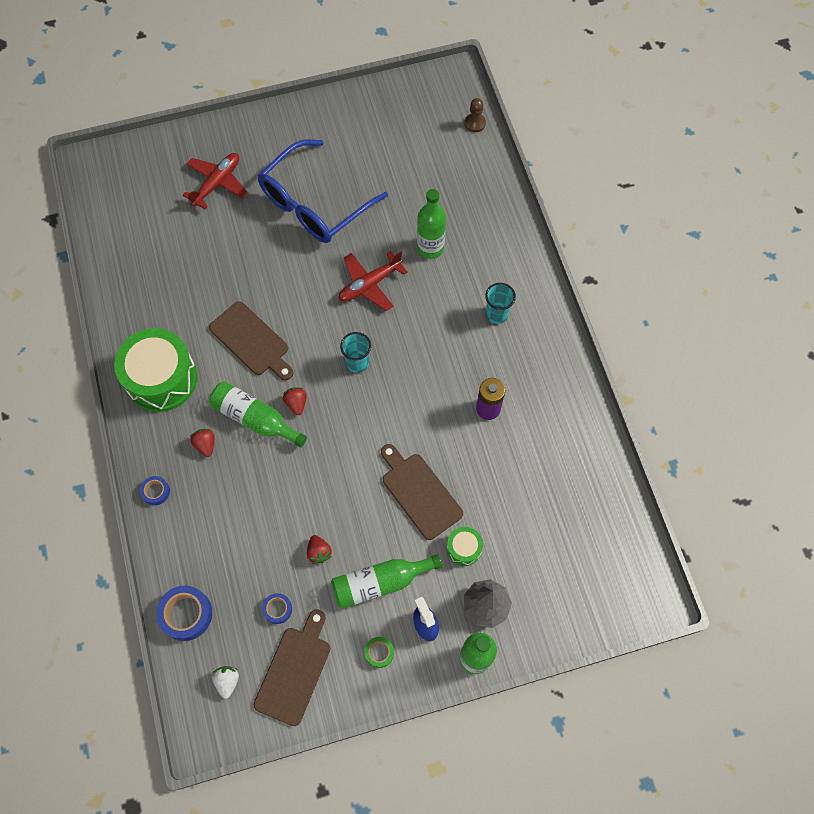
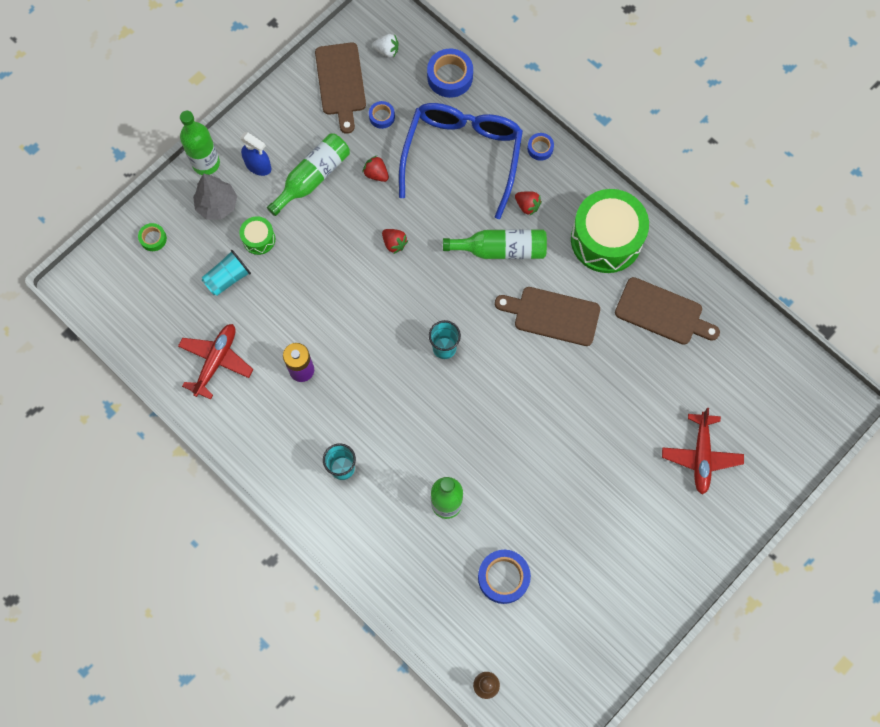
camera: 150 degrees right, 5 degrees up
(227, 681) = (387, 51): white strawberry -> white strawberry turned 45 degrees counterclockwise
(296, 403) = (474, 282): red strawberry -> red strawberry (394, 243)
(314, 204) = (590, 488): blue glasses -> blue glasses (462, 155)
(369, 284) = (481, 431): red plane -> red plane (216, 361)
(379, 653) = (283, 128): green tape -> green tape (153, 239)
(419, 180) = (503, 577): none -> blue tape
(419, 493) = (321, 264): brown cutting board -> brown cutting board (662, 313)
(511, 526) = (228, 278): none -> turquoise cup

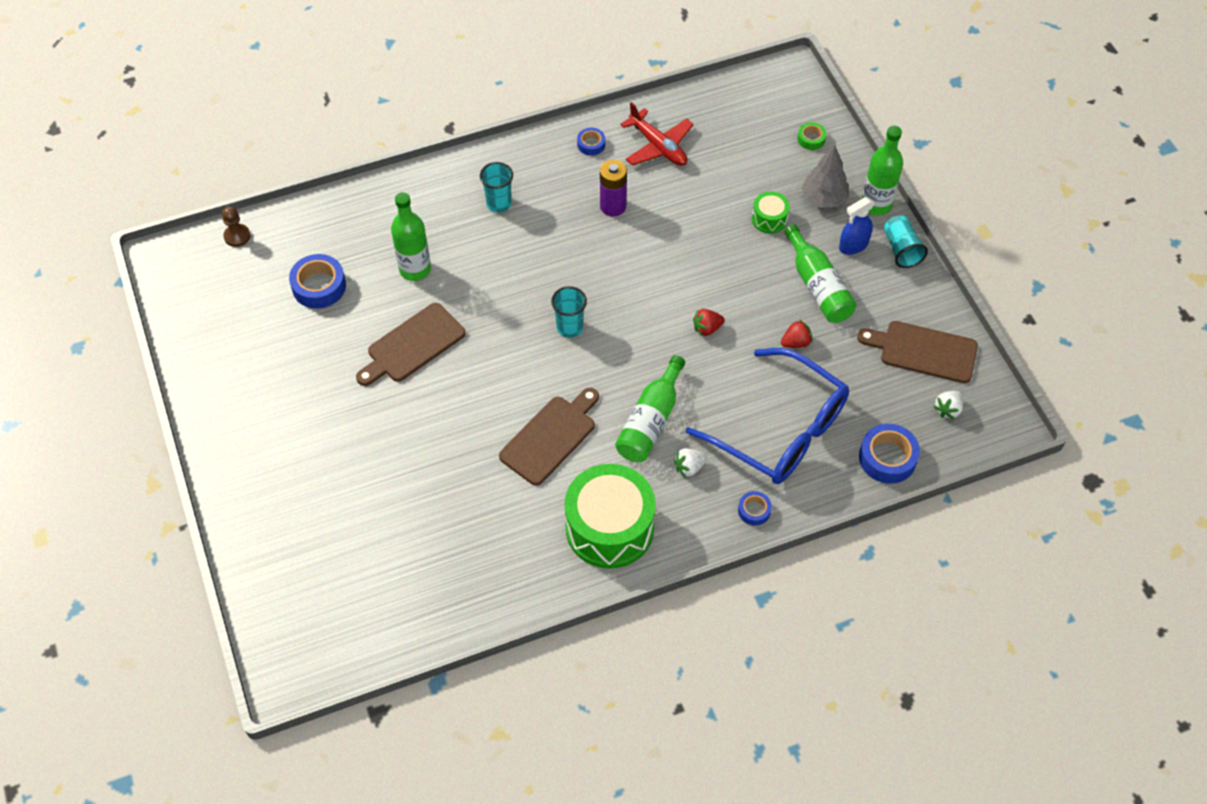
camera: 115 degrees right, 15 degrees down
(228, 278) = (739, 181): turquoise cup -> turquoise cup (901, 249)
(382, 117) = (864, 373): blue tape -> blue tape (591, 144)
(527, 206) = (689, 467): red strawberry -> white strawberry
(662, 313) = (494, 544): brown cutting board -> brown cutting board (412, 345)
(701, 456) = (321, 506): red plane -> none

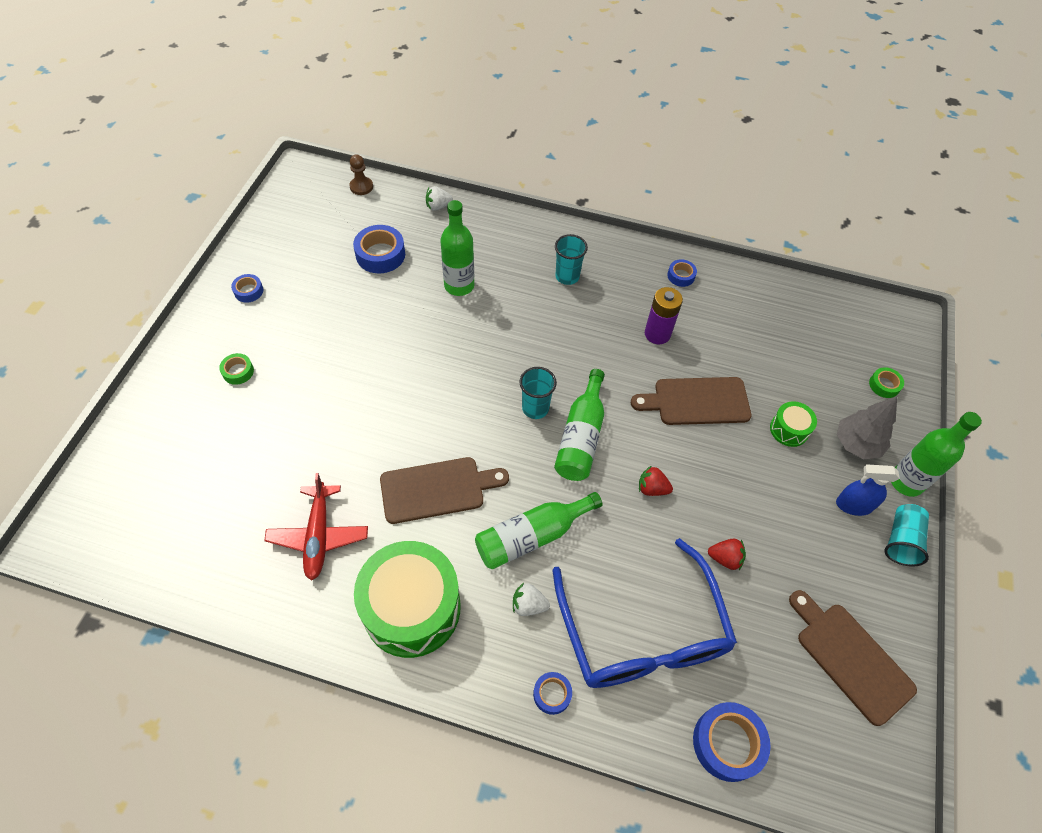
camera: 35 degrees right, 0 degrees up
(233, 393) = (248, 291): none -> blue tape
(297, 462) = (238, 371): none -> green tape
(412, 345) = (403, 341): brown cutting board -> brown cutting board (697, 401)
(658, 146) = (737, 310): red plane -> red plane (319, 536)
(818, 286) = (788, 520): green bottle -> green bottle (581, 437)
(947, 409) = (832, 739): white strawberry -> white strawberry (438, 206)

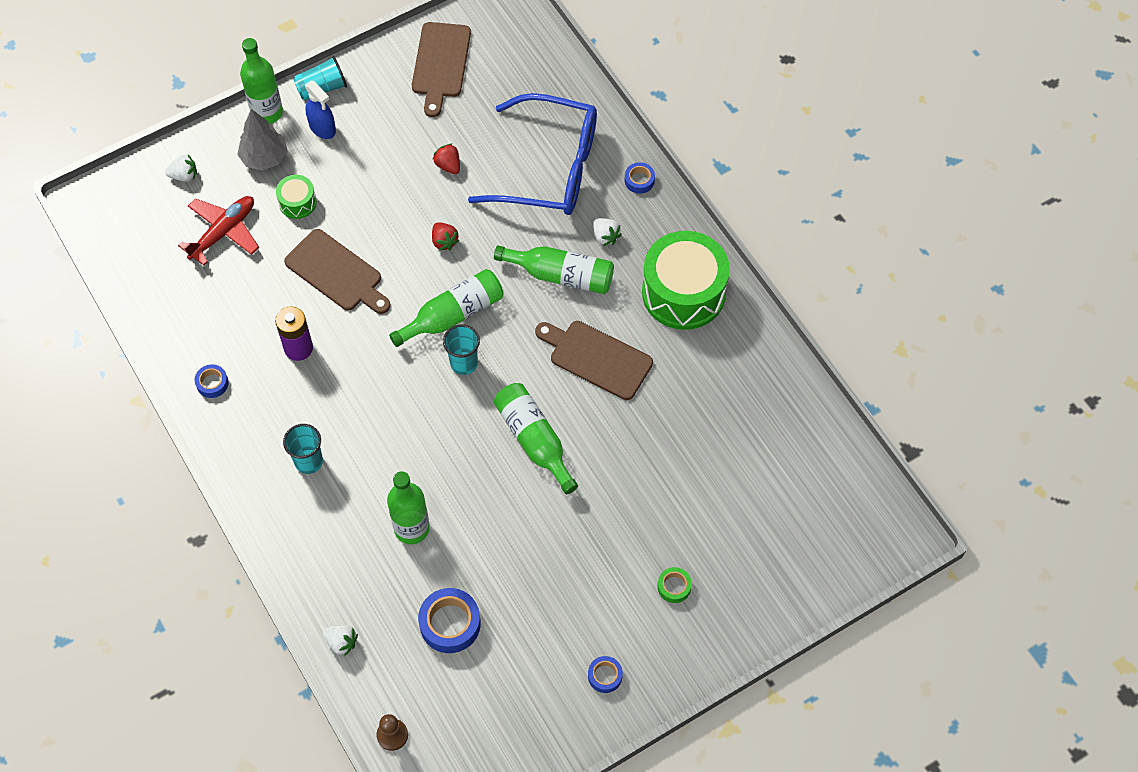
camera: 135 degrees left, 5 degrees up
(319, 536) = (709, 389): red plane -> red plane (223, 232)
(429, 394) = (534, 440): none -> green bottle
(642, 633) = (550, 168): blue glasses -> blue glasses turned 75 degrees clockwise
(727, 743) = (562, 84): blue tape -> none
(884, 385) = (184, 176): green tape -> white strawberry

